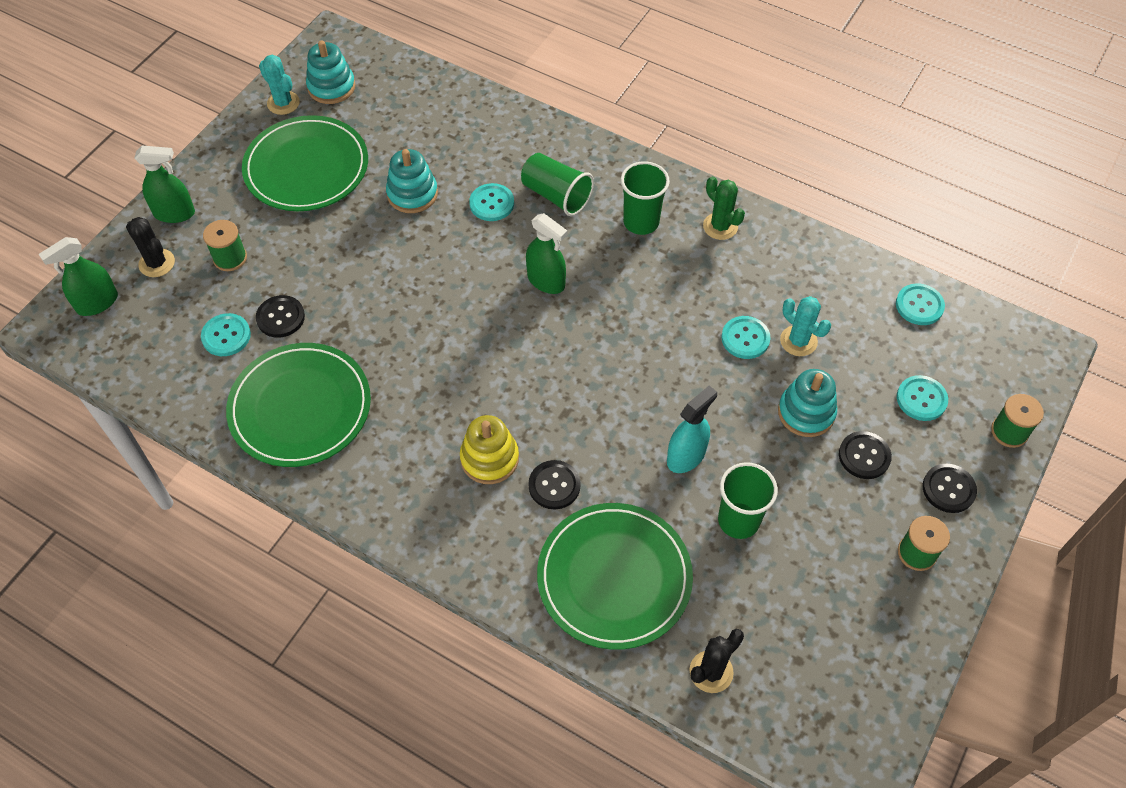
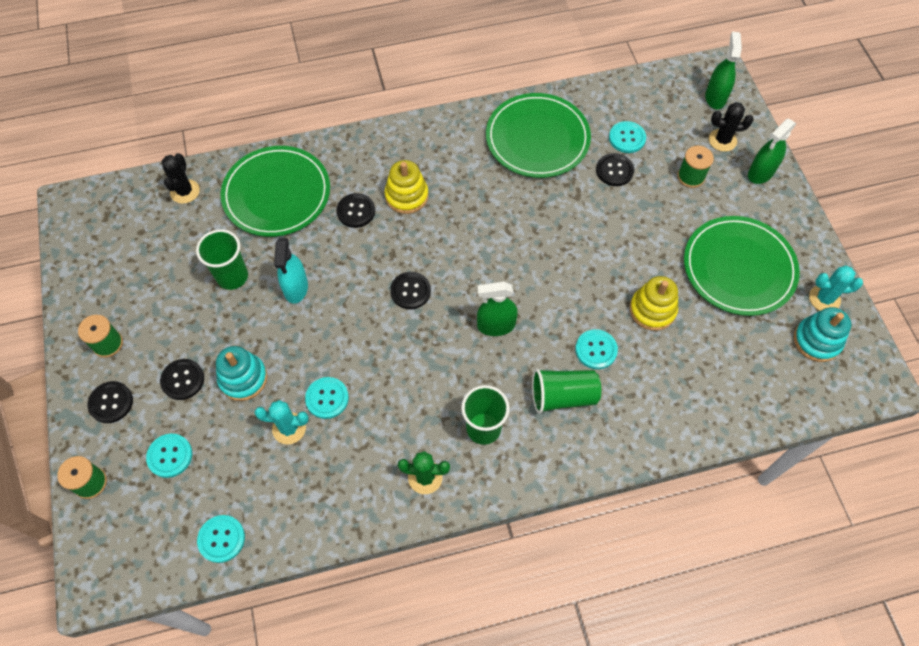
camera: 135 degrees right, 5 degrees up
(412, 194) = (652, 310): turquoise stacking toy -> yellow stacking toy
(585, 366) = (410, 291): none -> black button

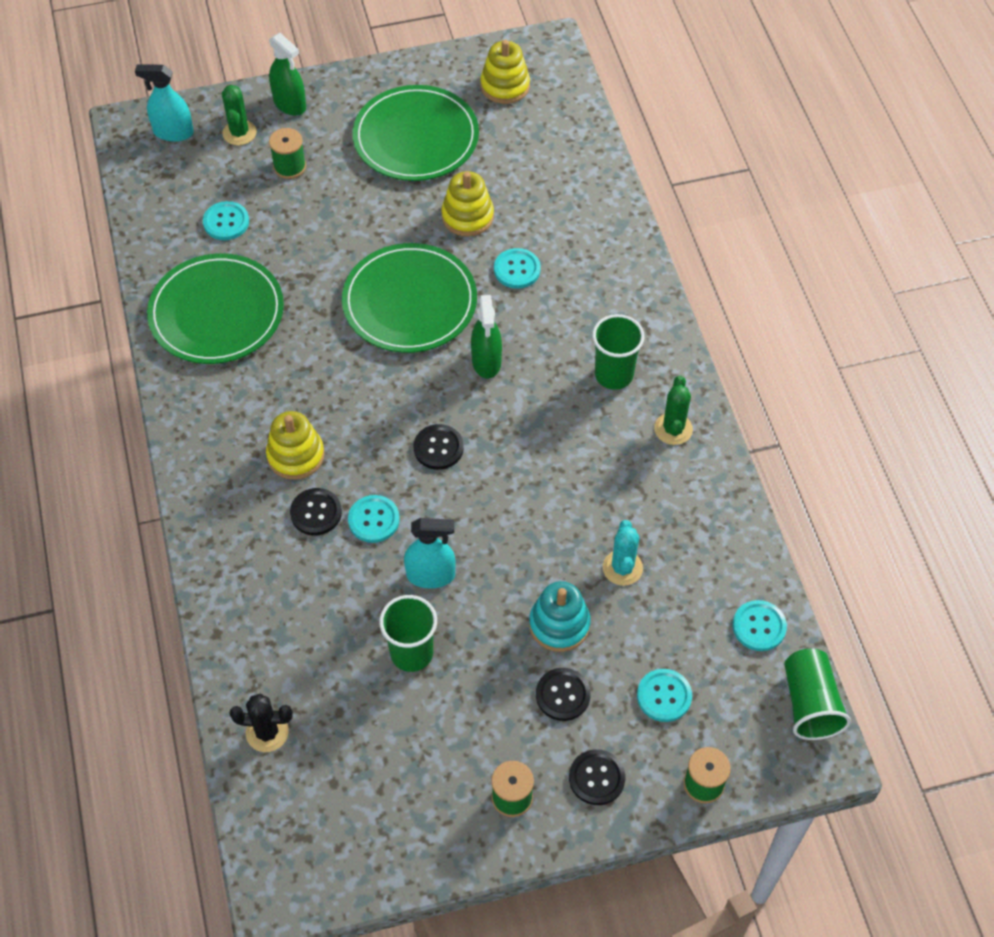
camera: 90 degrees left, 5 degrees down
(277, 194) = (280, 611): green plate -> green plate (409, 302)
(327, 398) = (583, 530): turquoise button -> turquoise button (373, 520)
(563, 396) = (573, 302): green cup -> green cup (809, 703)
(614, 170) = (274, 237): black button -> none
(715, 97) = (173, 132): green spray bottle -> turquoise spray bottle
(722, 140) = (239, 133): black cactus -> green cactus
(817, 340) = (505, 86): turquoise stacking toy -> yellow stacking toy
(824, 299) = (456, 73): turquoise cactus -> none

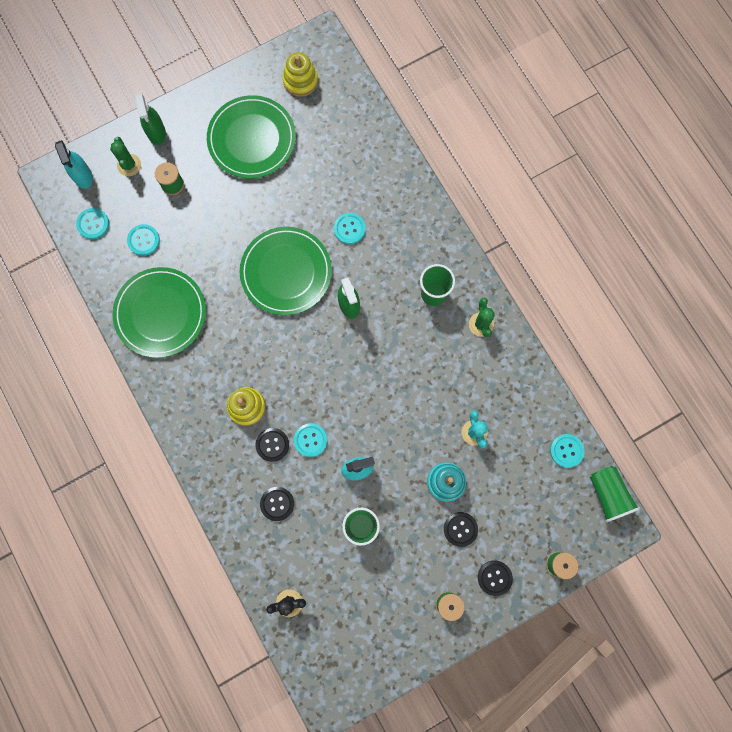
camera: 15 degrees left, 20 degrees up
(173, 132) = (83, 176): turquoise spray bottle -> turquoise spray bottle turned 105 degrees counterclockwise
(290, 104) = (156, 132): green spray bottle -> green spray bottle turned 45 degrees clockwise
(438, 448) = (336, 377): black button -> black button (277, 504)
(467, 216) = (305, 195): yellow stacking toy -> none
(664, 696) = (521, 513): turquoise button -> turquoise button (93, 224)

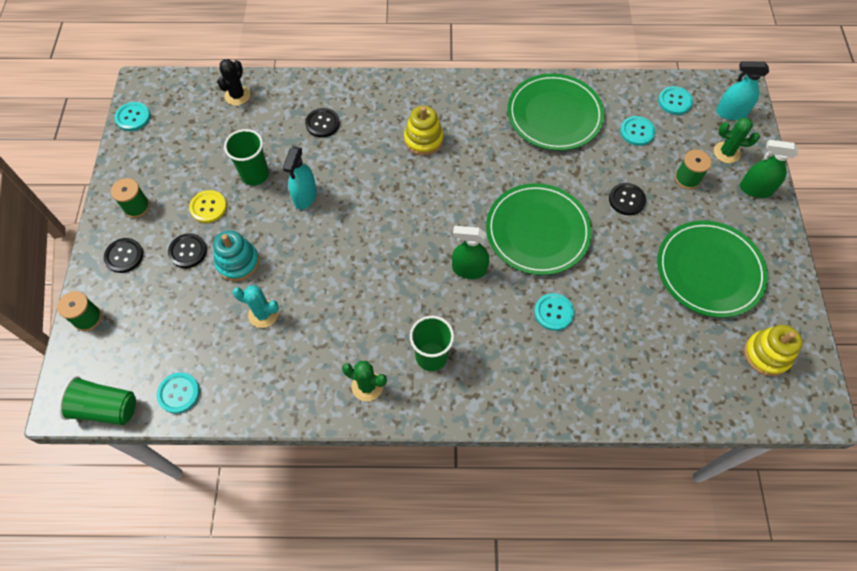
camera: 120 degrees right, 15 degrees down
(272, 445) = (375, 143): black button -> black button (626, 200)
(310, 440) = (359, 173): turquoise button -> turquoise button (133, 117)
(413, 542) = (208, 207): none -> yellow button

